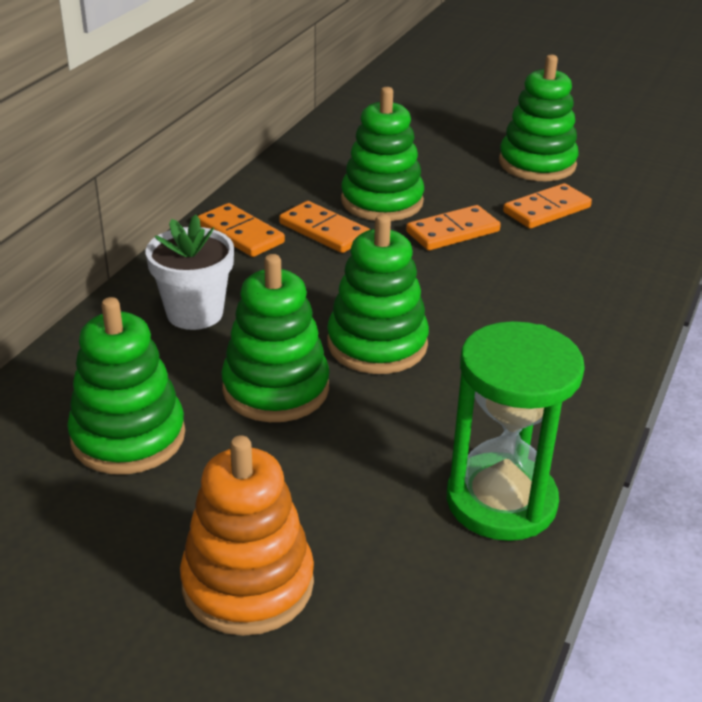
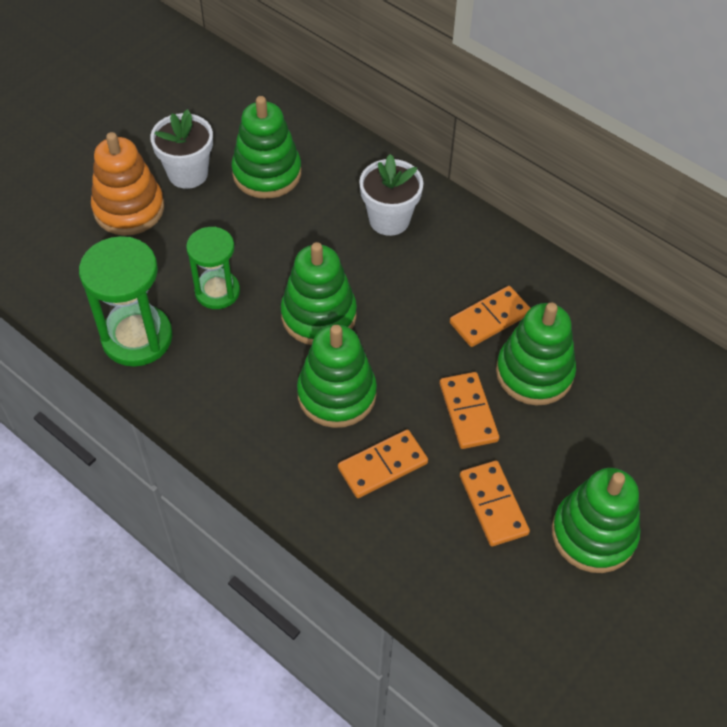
camera: 105 degrees right, 20 degrees up
(145, 528) = (188, 173): none -> white flower pot
(240, 234) = (496, 262): orange domino -> orange domino (383, 466)
(276, 389) = (287, 249): green stacking toy -> green stacking toy (336, 394)
(379, 439) = (217, 291): none -> green hourglass

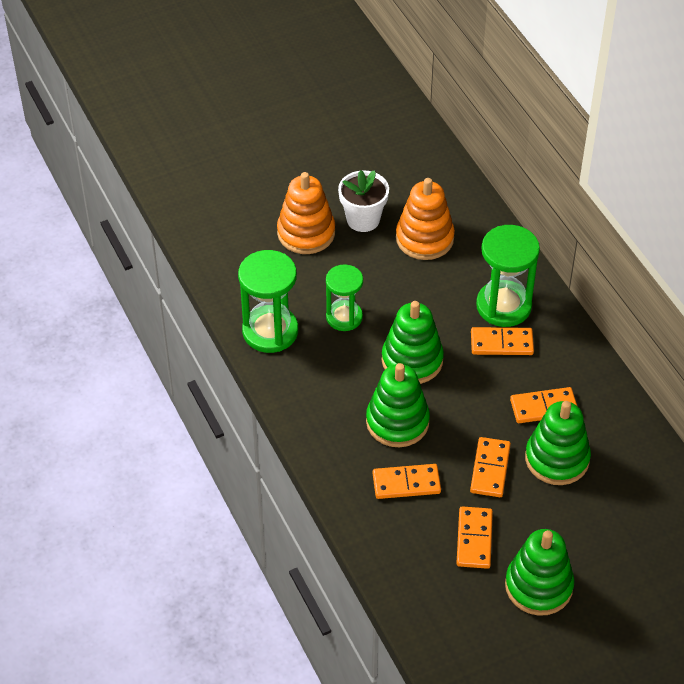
camera: 25 degrees right, 5 degrees down
(267, 173) = (424, 238): green stacking toy -> orange stacking toy
(389, 220) = (503, 306): white flower pot -> green hourglass
(408, 262) = (501, 343): none -> orange domino

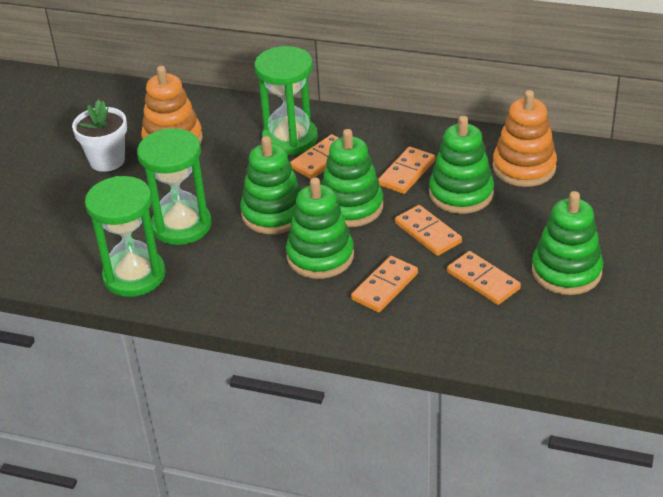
camera: 45 degrees left, 10 degrees down
(306, 233) = (72, 198): orange stacking toy -> orange stacking toy (524, 167)
(344, 317) = (181, 225): green hourglass -> green hourglass, size x1.52
(468, 401) = (351, 206): none -> green stacking toy

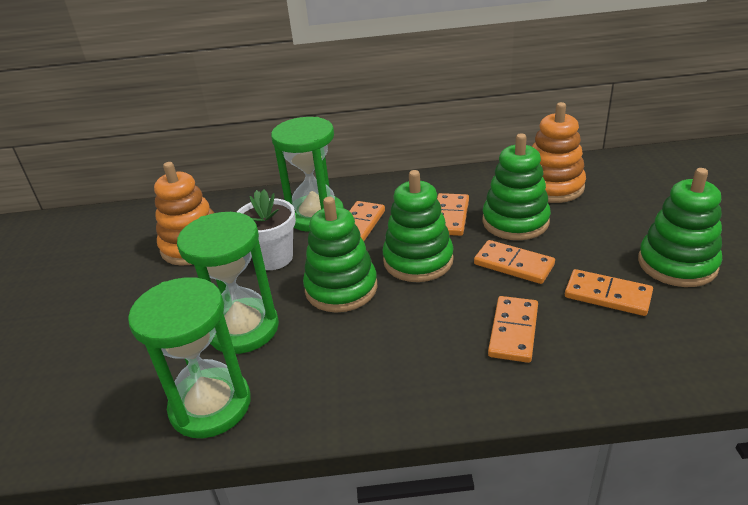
camera: 20 degrees left, 5 degrees down
(107, 160) = (126, 283): white flower pot -> white flower pot (273, 258)
(320, 256) = (420, 319): green stacking toy -> none

